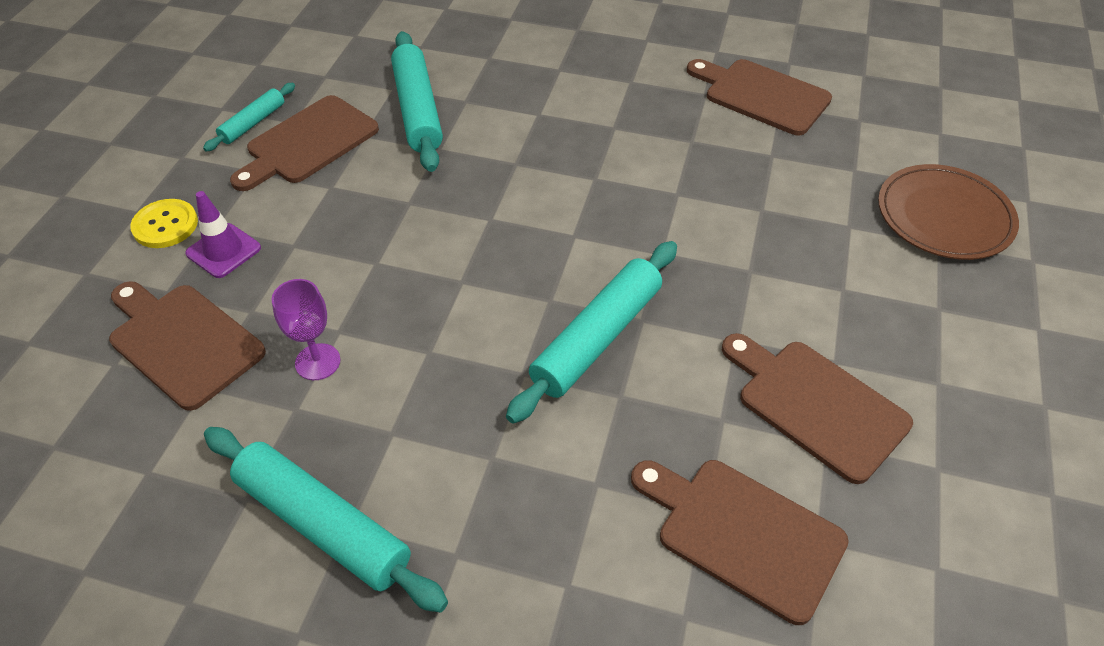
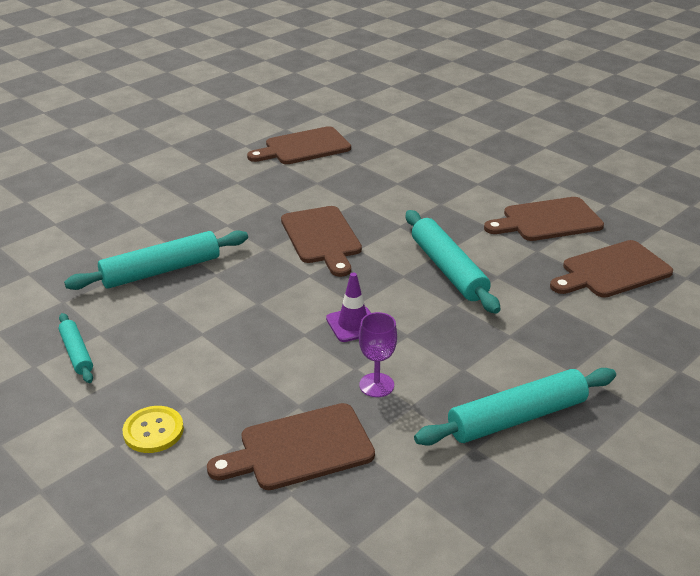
camera: 60 degrees left, 15 degrees down
(223, 251) = (218, 404): purple traffic cone -> purple traffic cone (353, 324)
(308, 143) = (137, 331): brown cutting board -> brown cutting board (322, 238)
(417, 110) = (161, 271): turquoise rolling pin -> turquoise rolling pin turned 45 degrees counterclockwise
(944, 216) = (453, 138): brown plate -> none

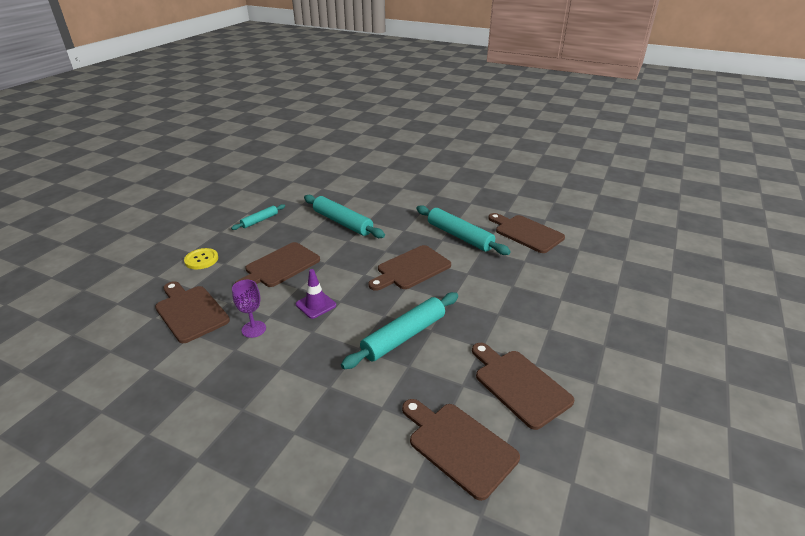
camera: 70 degrees right, 0 degrees up
(237, 345) = (280, 266): none -> brown cutting board
(516, 417) = (229, 406): turquoise rolling pin -> turquoise rolling pin (459, 236)

